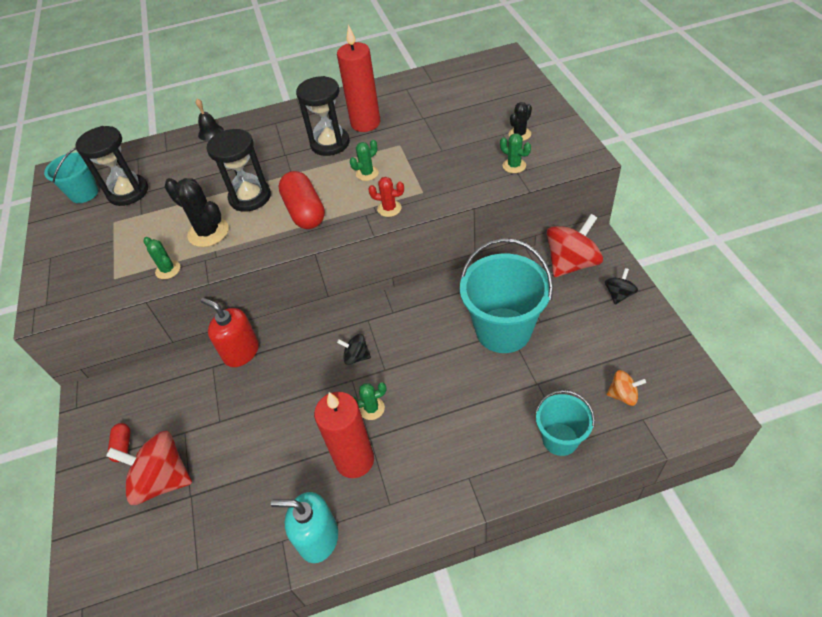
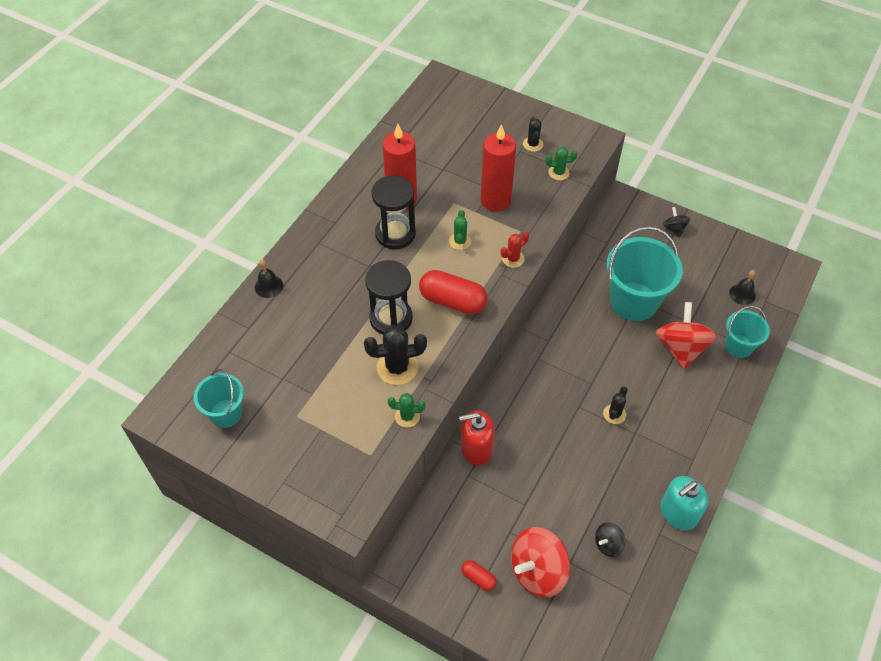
camera: 50 degrees left, 5 degrees up
(128, 192) = (270, 384): black hourglass -> none
(354, 460) = (643, 453): red candle -> red candle (495, 200)
(356, 357) = (562, 389): black spinning top -> black spinning top (608, 544)
(371, 408) = (614, 414): green cactus -> black cactus
(571, 263) = (623, 225): red spinning top -> red spinning top (681, 348)
(623, 395) = (742, 294): orange spinning top -> black bell

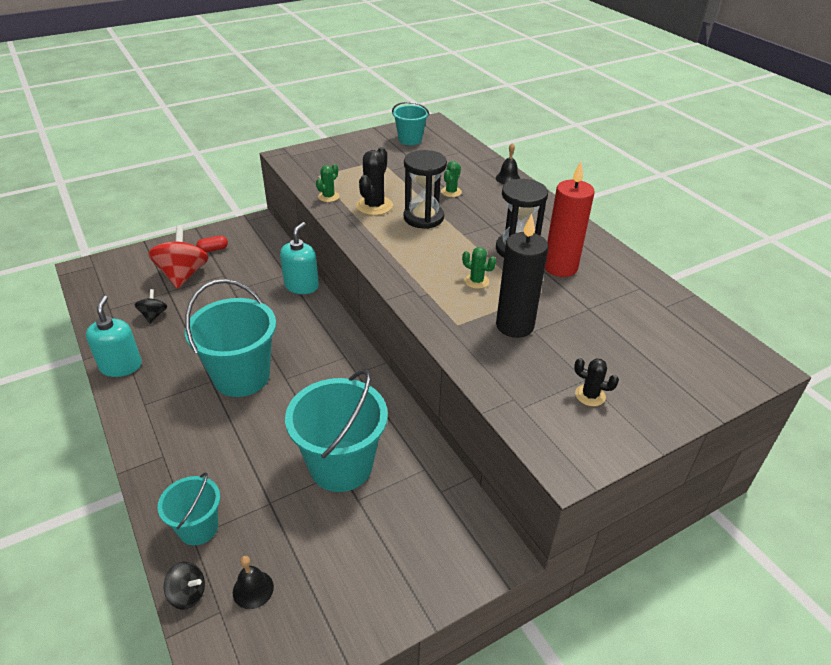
camera: 120 degrees right, 15 degrees down
(453, 301) = (410, 252): red capsule -> none
(476, 449) = (301, 286): red soap dispenser -> turquoise soap dispenser
(495, 200) = (514, 325): red candle -> black candle
(513, 259) = (425, 304): red cactus -> none
(558, 172) = (524, 395): green cactus -> green cactus (451, 192)
(614, 414) = (241, 376): black cactus -> turquoise bucket
(674, 229) = (411, 583): black spinning top -> black spinning top (188, 594)
(681, 348) = (250, 470): red spinning top -> none

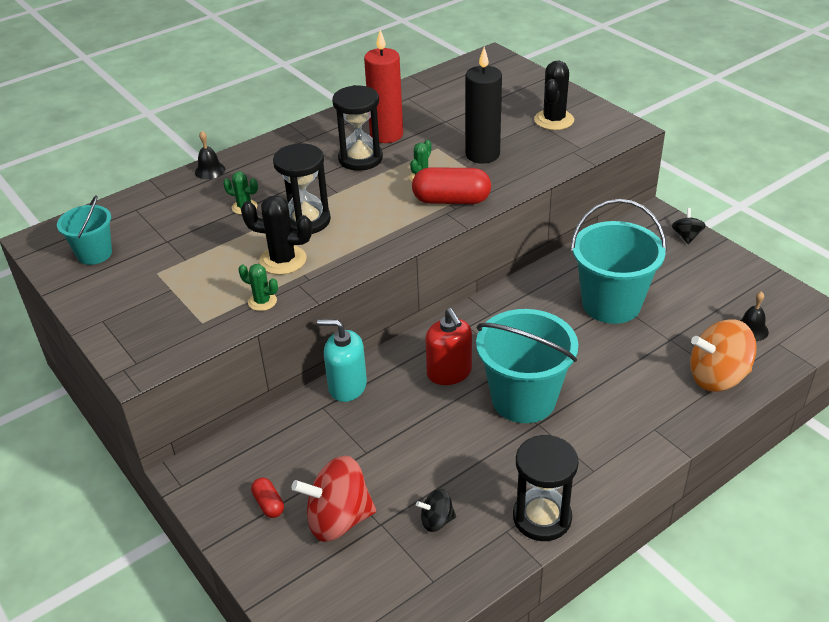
camera: 95 degrees left, 0 degrees up
(121, 366) = (542, 517): turquoise soap dispenser -> black hourglass
(188, 594) = (776, 365): black spinning top -> black spinning top (686, 236)
(198, 528) = (717, 377): turquoise bucket -> orange spinning top
(292, 338) = (449, 372): none -> red soap dispenser
(433, 295) = (451, 200): none -> red capsule
(590, 395) = (554, 120): black cactus -> black cactus, size x1.71

